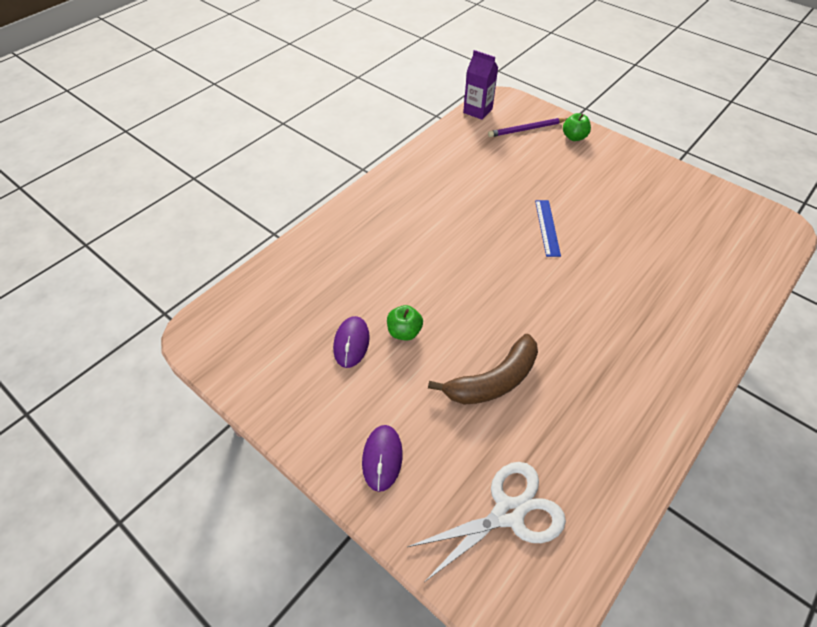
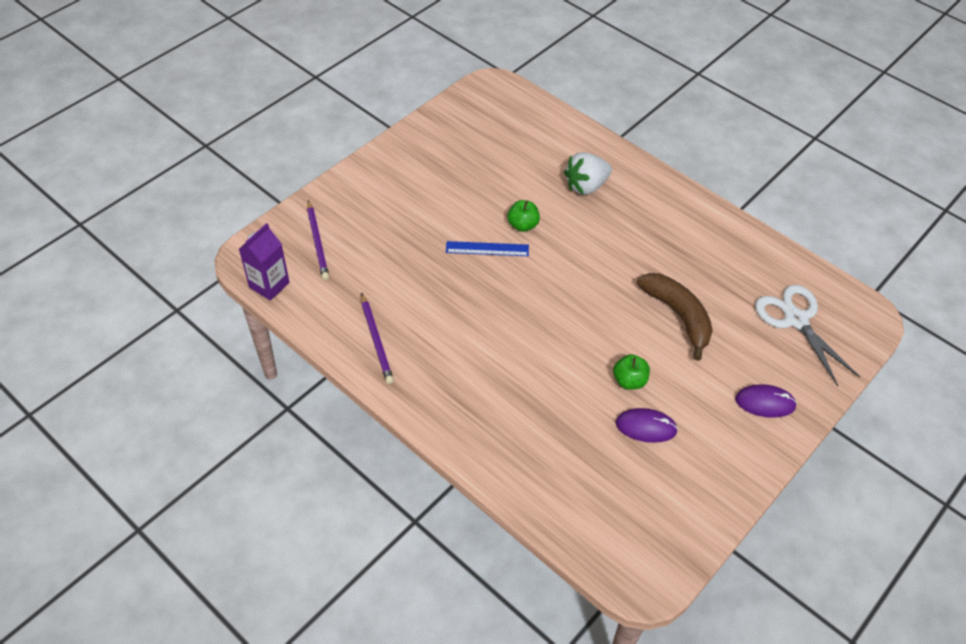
camera: 90 degrees left, 0 degrees up
(433, 166) = (376, 340): none -> purple pencil
(574, 137) = (340, 202): green apple -> green apple (522, 225)
(661, 303) = (586, 186): none -> white strawberry

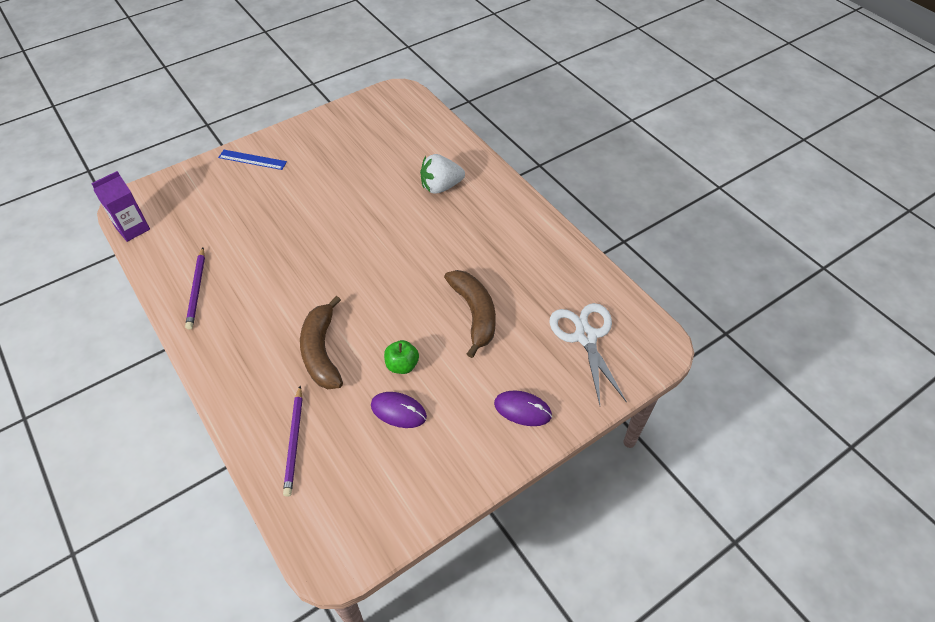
camera: 15 degrees right, 0 degrees up
(317, 242) = (190, 200): purple pencil -> purple pencil (294, 442)
(487, 249) = (329, 227): blue ruler -> blue ruler (252, 159)
(522, 225) = (369, 212): green apple -> none
(541, 382) = (321, 351): none -> brown banana

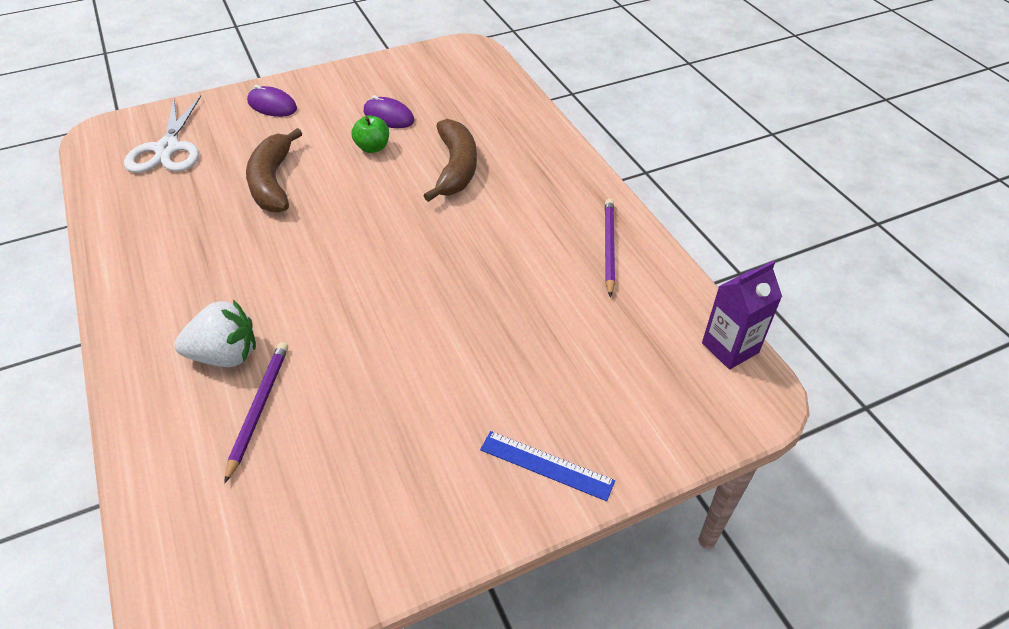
camera: 170 degrees left, 5 degrees down
(294, 442) = (490, 107): purple pencil -> purple pencil (259, 408)

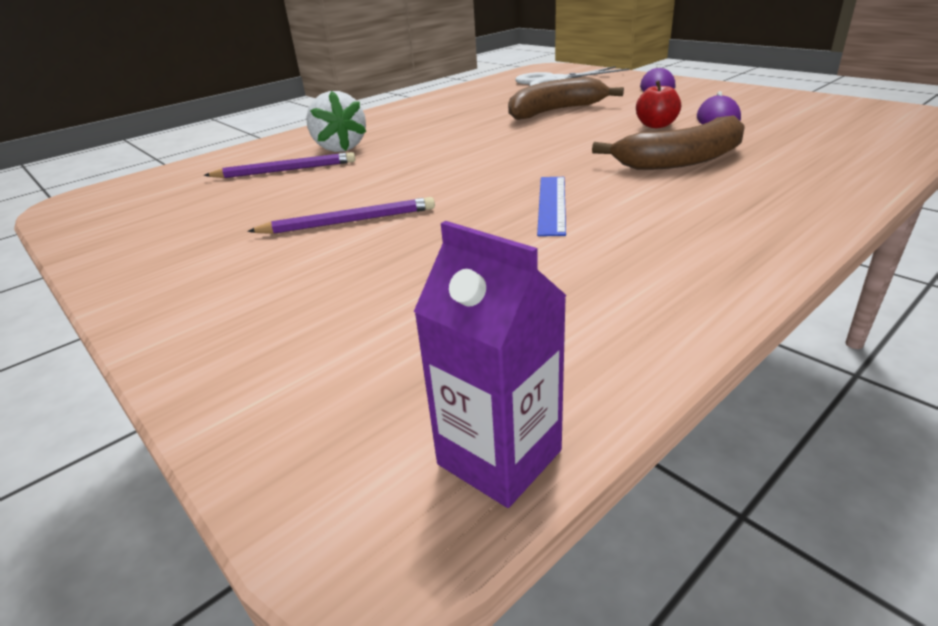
camera: 75 degrees right, 15 degrees down
(373, 148) = (656, 125): green apple -> red apple
(546, 465) = (211, 311): blue ruler -> blue ruler (552, 204)
(608, 247) = (652, 278): purple pencil -> purple pencil (349, 221)

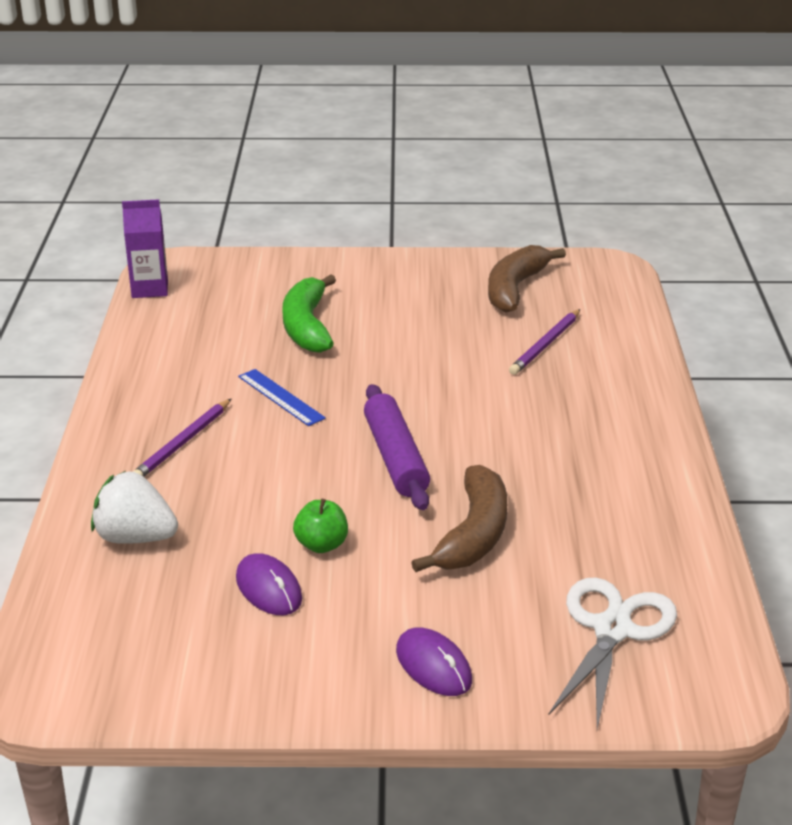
camera: 130 degrees right, 0 degrees up
(340, 148) = (567, 383): white strawberry -> white strawberry (135, 537)
(349, 221) = (390, 332): purple pencil -> purple pencil (182, 443)
(403, 260) = (307, 326): none -> green banana
(533, 146) = (396, 458): none -> purple rolling pin
(656, 125) = (321, 545): red apple -> green apple
(681, 161) = (238, 487): brown banana -> brown banana (515, 288)

